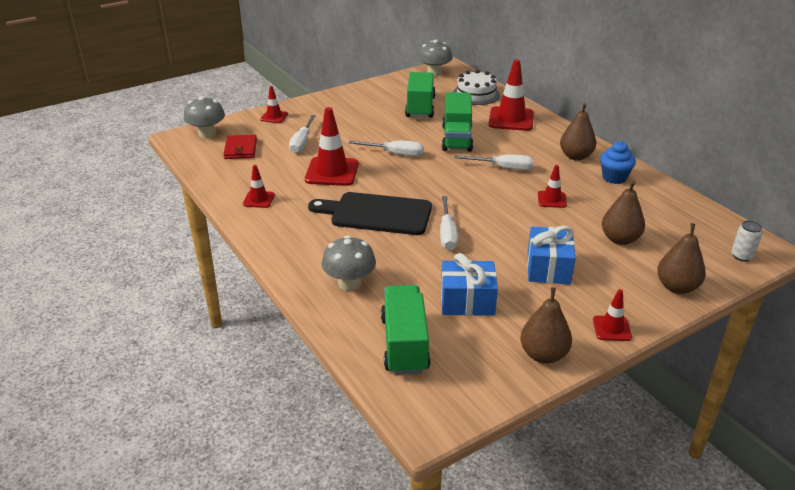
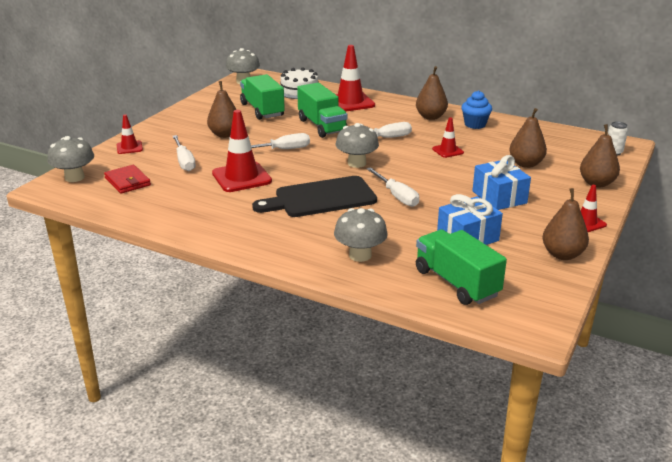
camera: 30 degrees left, 5 degrees down
(259, 199) = (197, 217): red traffic cone -> none
(362, 124) = (225, 134): none -> brown pear
(447, 187) = (356, 163): none -> grey mushroom

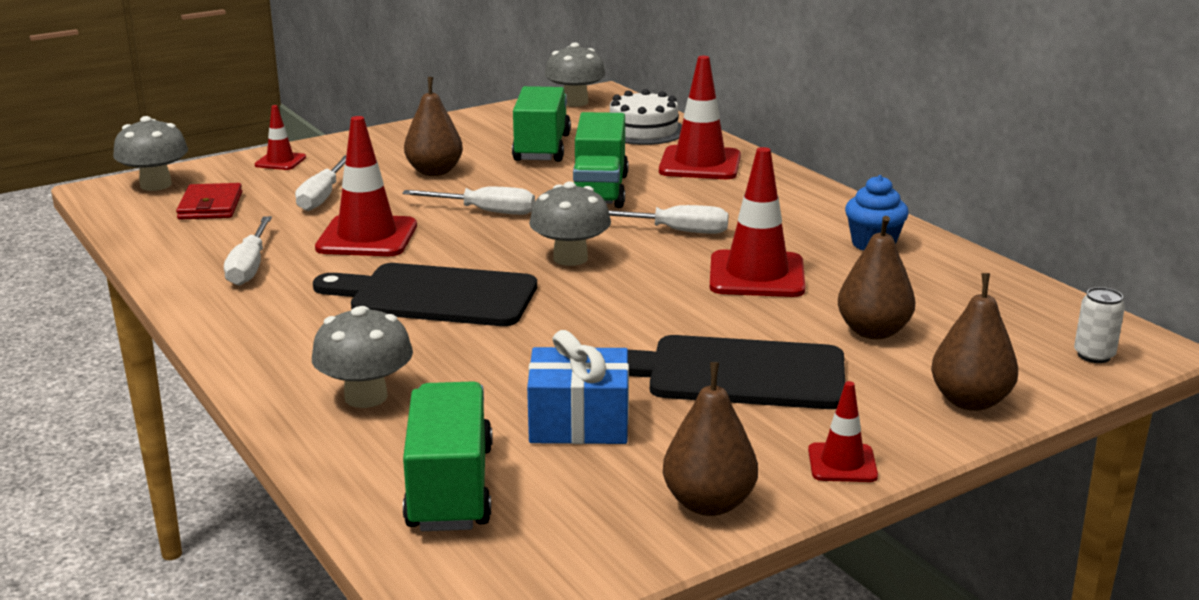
camera: 30 degrees right, 5 degrees down
(396, 196) = (559, 324): white screwdriver -> white screwdriver (250, 267)
(430, 117) = (808, 215): brown pear -> none
(447, 151) = (756, 275): red traffic cone -> red traffic cone, size x1.88
(499, 197) = (737, 373): blue gift -> black cutting board

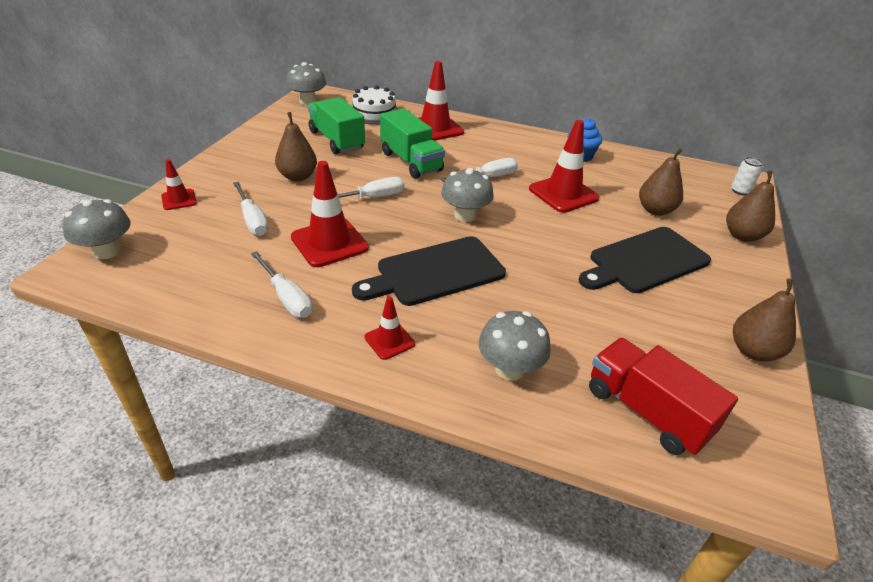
camera: 40 degrees left, 15 degrees up
(210, 206) = (180, 255): red wallet -> none
(450, 488) = (646, 411): green truck -> red truck
(579, 423) = (632, 329): blue gift -> none
(842, 463) = (757, 296): red traffic cone -> red traffic cone (389, 340)

